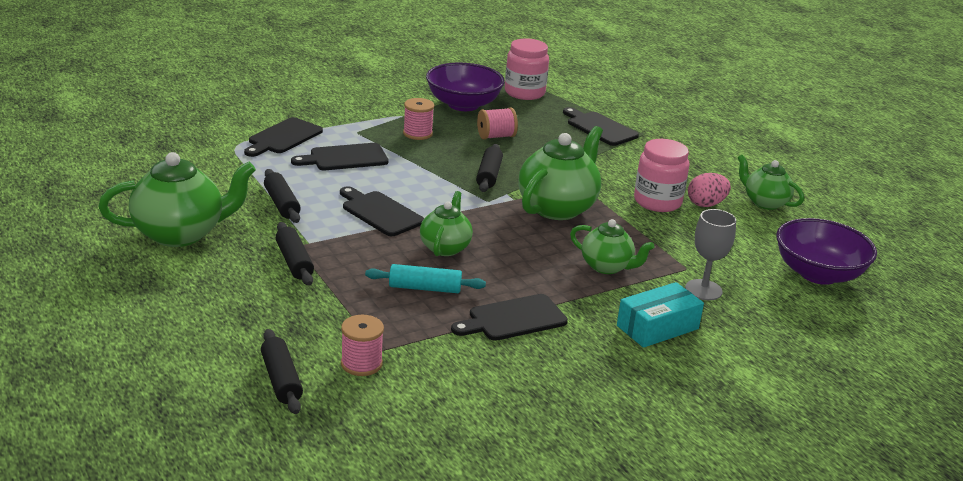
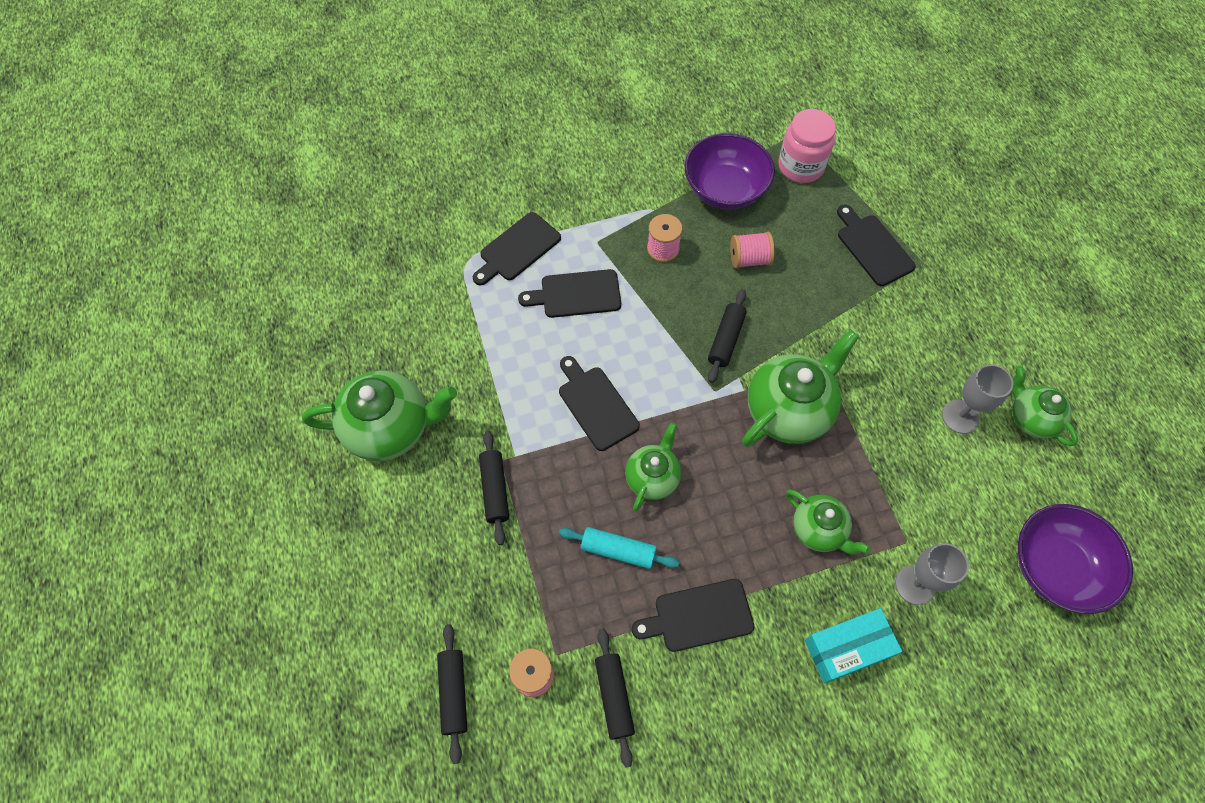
camera: 15 degrees right, 35 degrees up
(282, 204) = (498, 380): black rolling pin -> black rolling pin (614, 697)
(657, 202) = (905, 407): pink jar -> none
(706, 204) = (960, 416): pink egg -> grey goblet

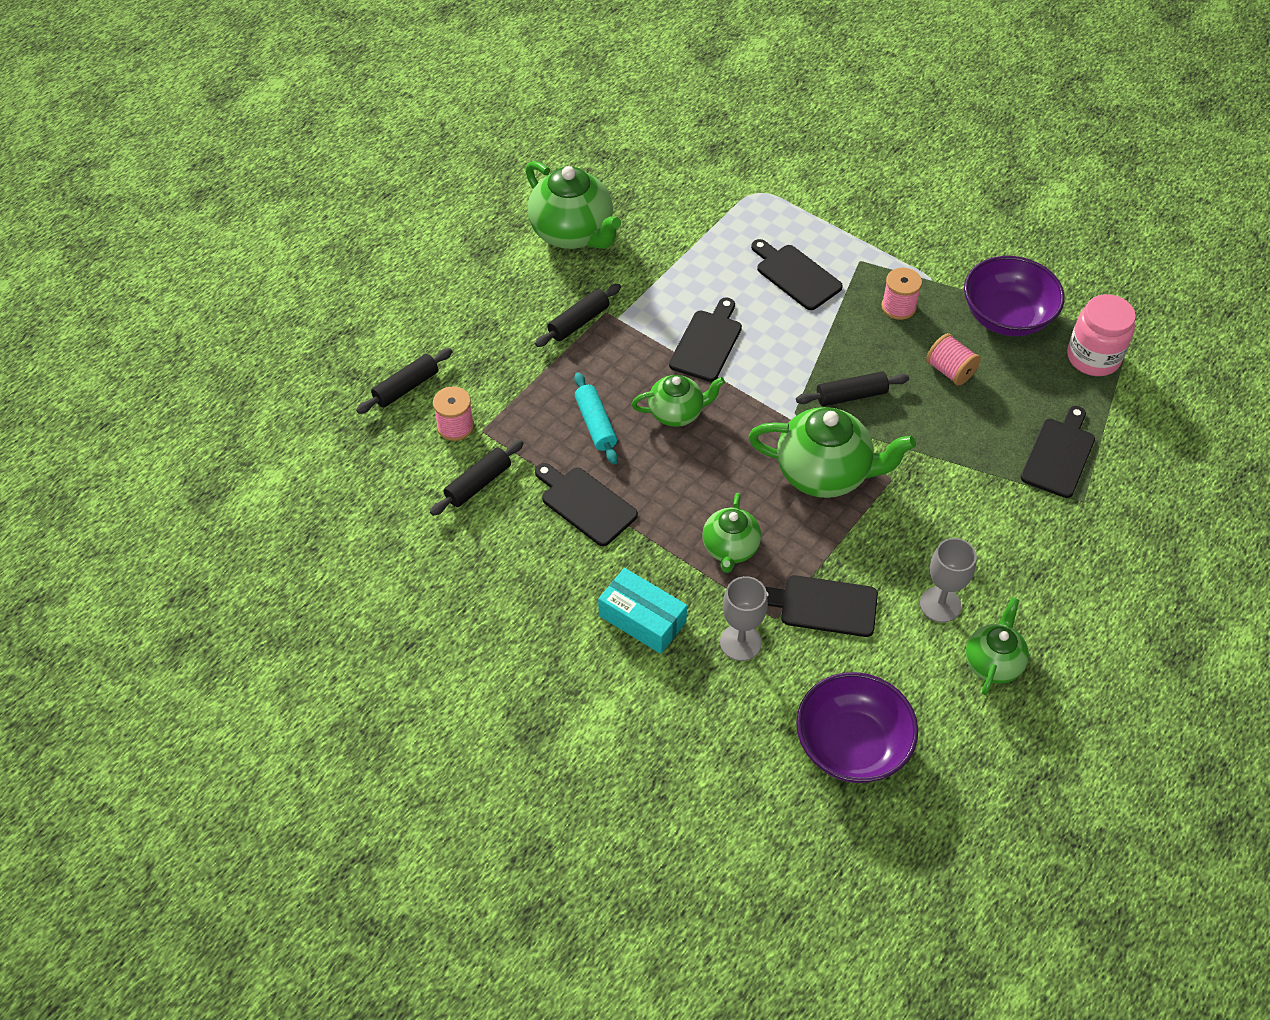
camera: 55 degrees right, 10 degrees down
(517, 249) = (800, 215): black cutting board -> black cutting board (823, 605)

